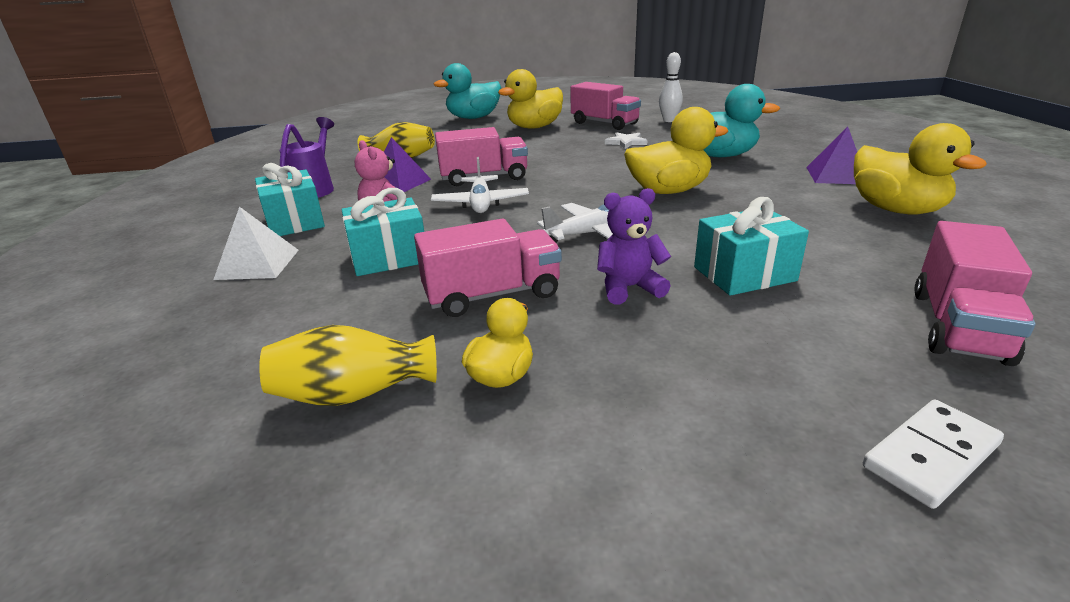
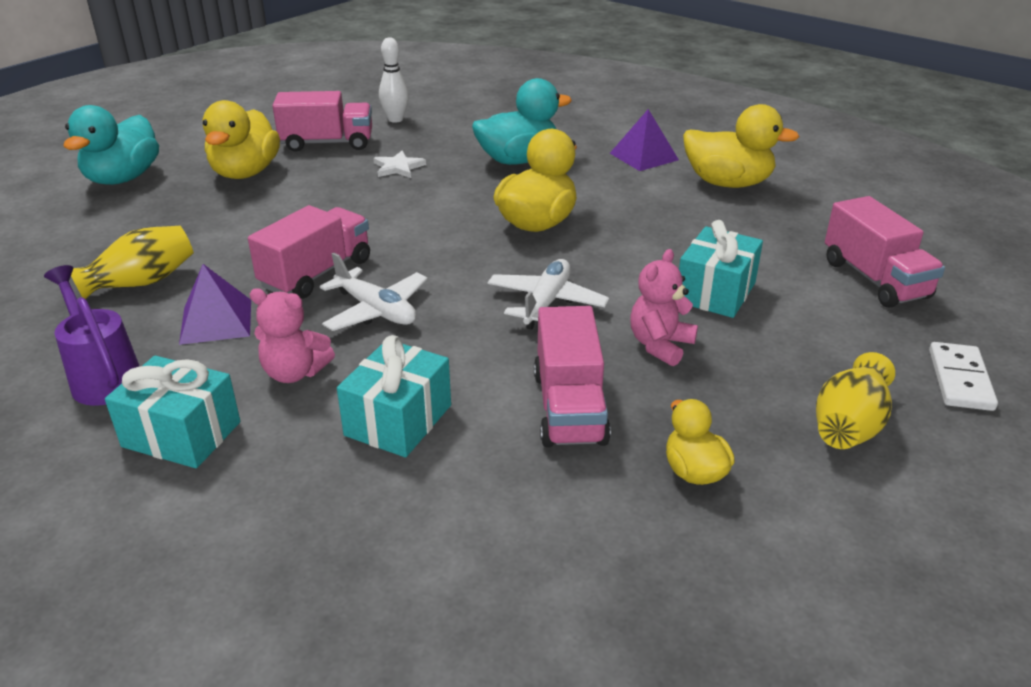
camera: 45 degrees left, 5 degrees up
(257, 264) = (254, 507): white pyramid -> none
(354, 393) = (618, 555): yellow vase -> yellow vase (849, 426)
(492, 295) = (569, 407): pink truck -> pink truck turned 150 degrees clockwise
(629, 288) = (660, 345): purple teddy bear -> pink teddy bear

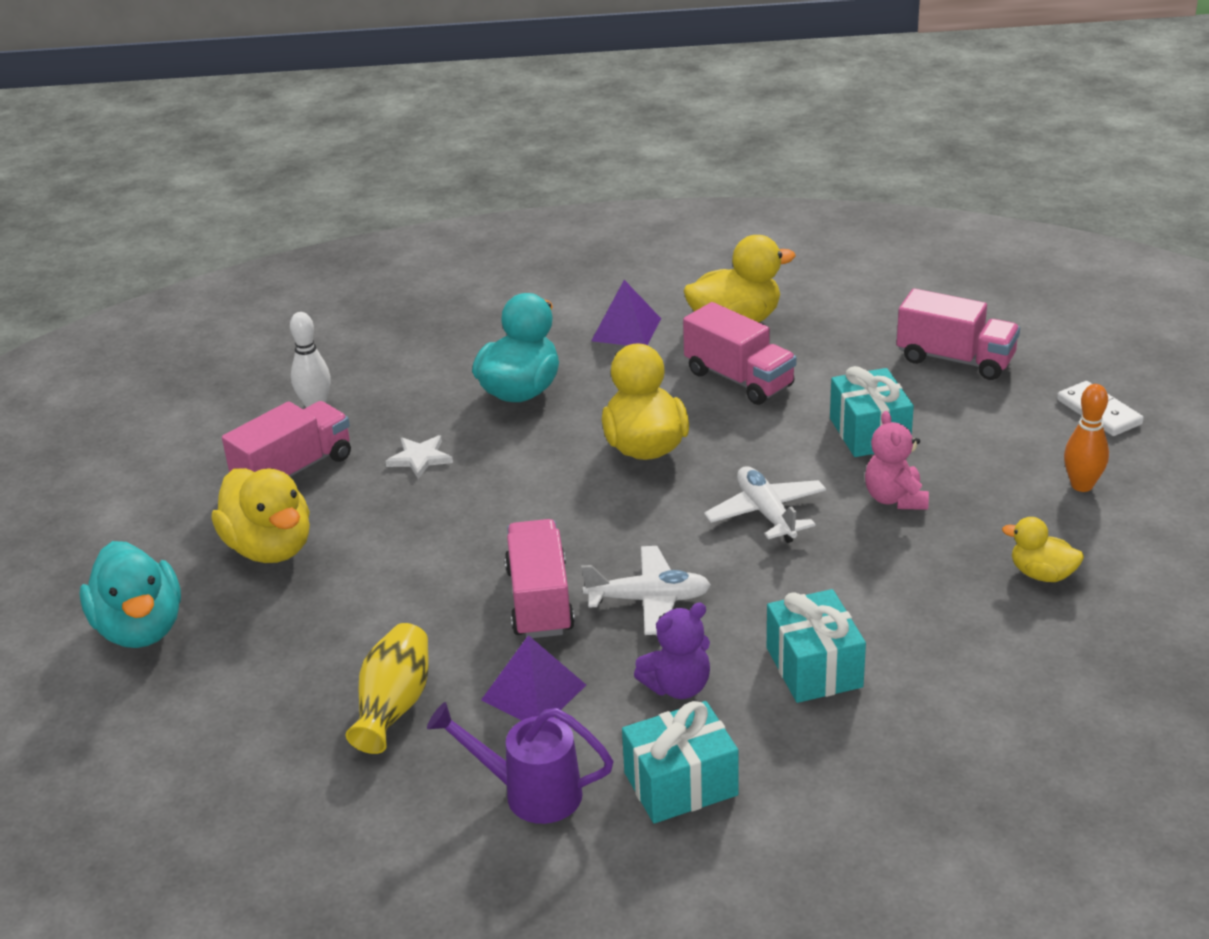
camera: 40 degrees left, 0 degrees up
(294, 373) = (677, 686): pink teddy bear -> purple teddy bear
(569, 407) = (908, 583): pink truck -> pink truck (739, 379)
(849, 426) = (1082, 485): yellow vase -> orange bowling pin

